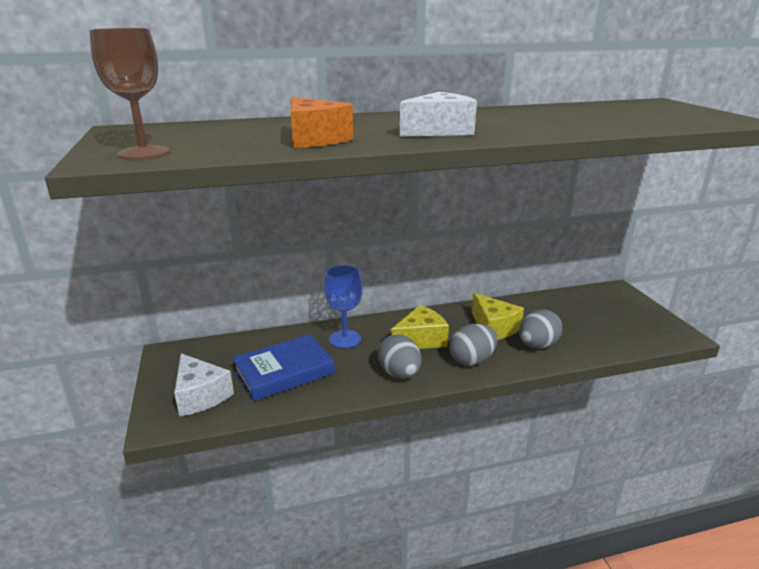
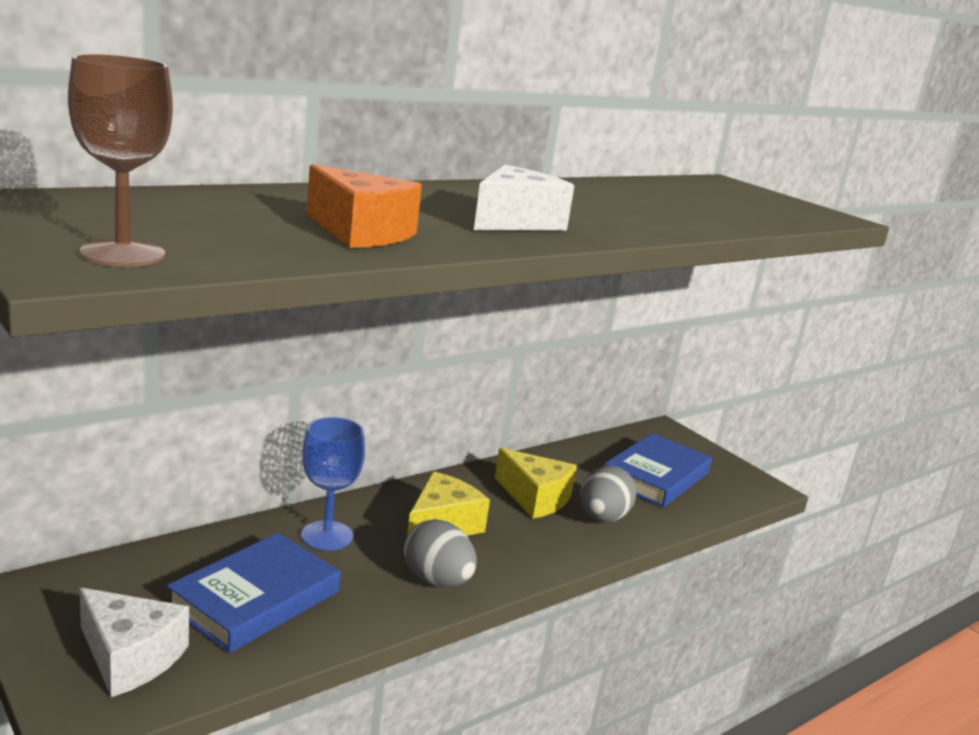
camera: 25 degrees left, 5 degrees down
(472, 360) = (527, 548): grey egg -> none
(593, 320) = (655, 476): none -> blue book

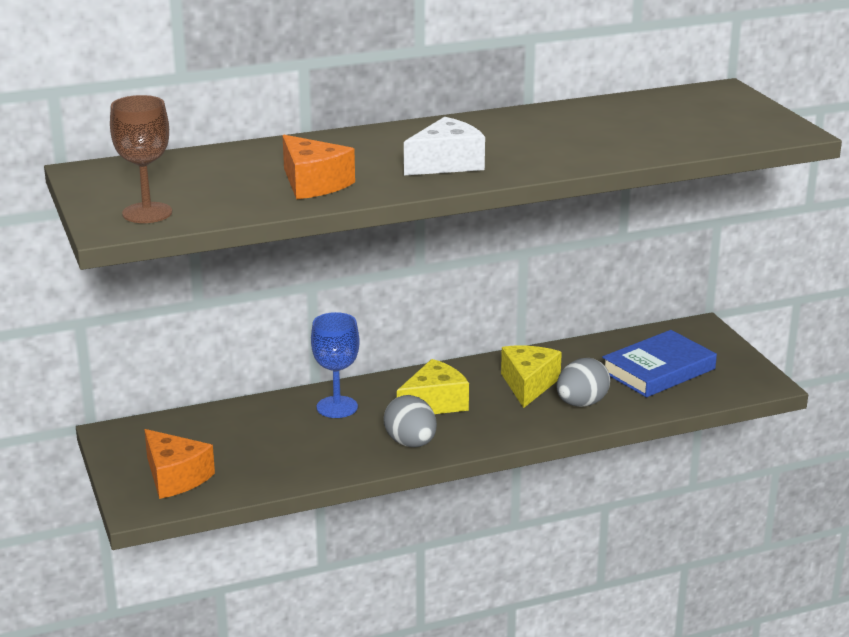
camera: 20 degrees right, 5 degrees up
(130, 657) = (175, 477): white cheese -> orange cheese
(255, 599) = (268, 447): blue book -> none
(535, 498) = (528, 385): yellow cheese -> yellow cheese turned 135 degrees counterclockwise

